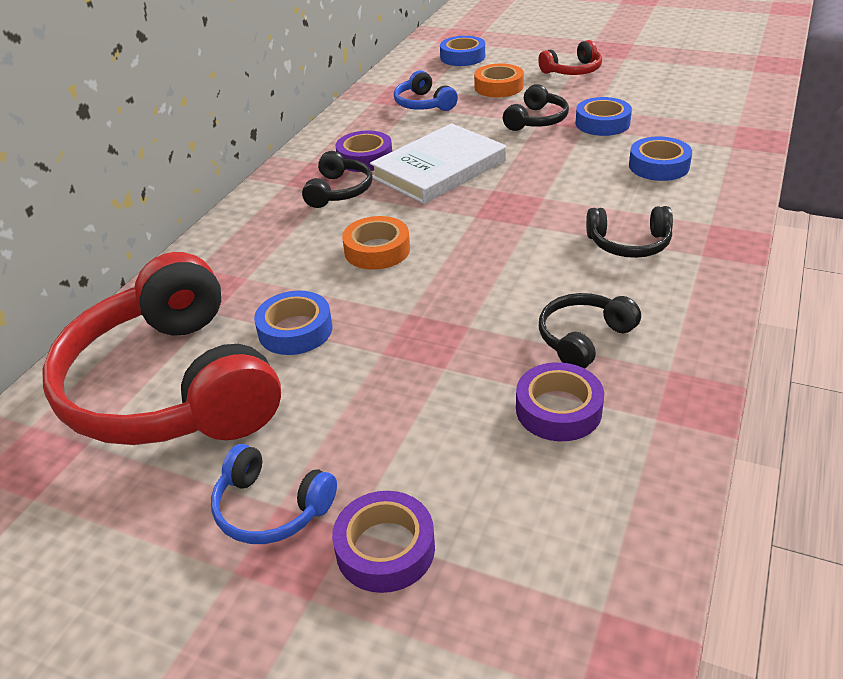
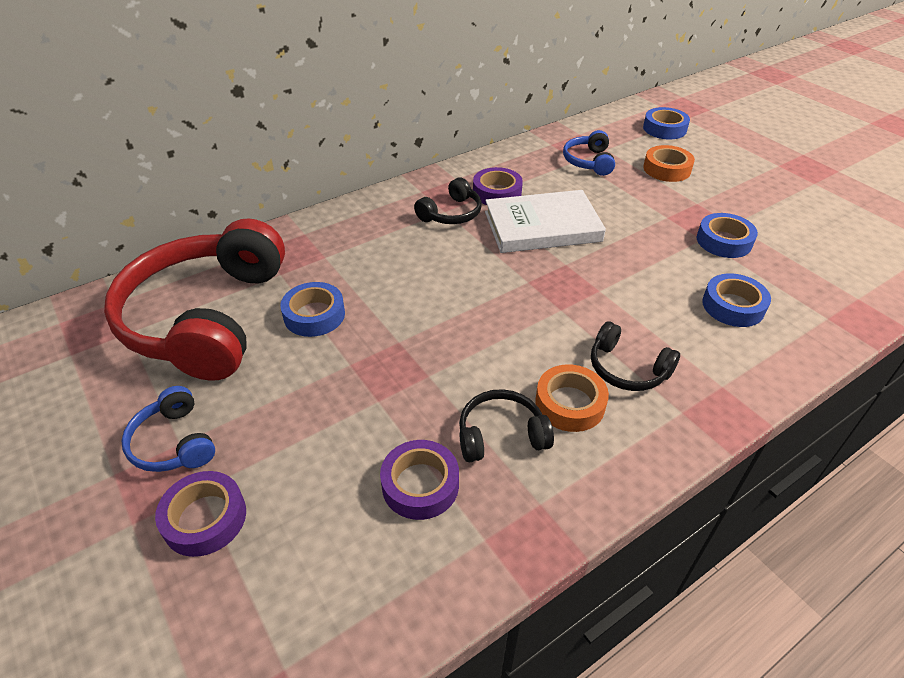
camera: 30 degrees right, 5 degrees up
(377, 250) = (428, 277): orange tape -> orange tape (570, 403)
(536, 120) = (667, 214): black headphones -> none
(572, 70) = (750, 178): red headphones -> none

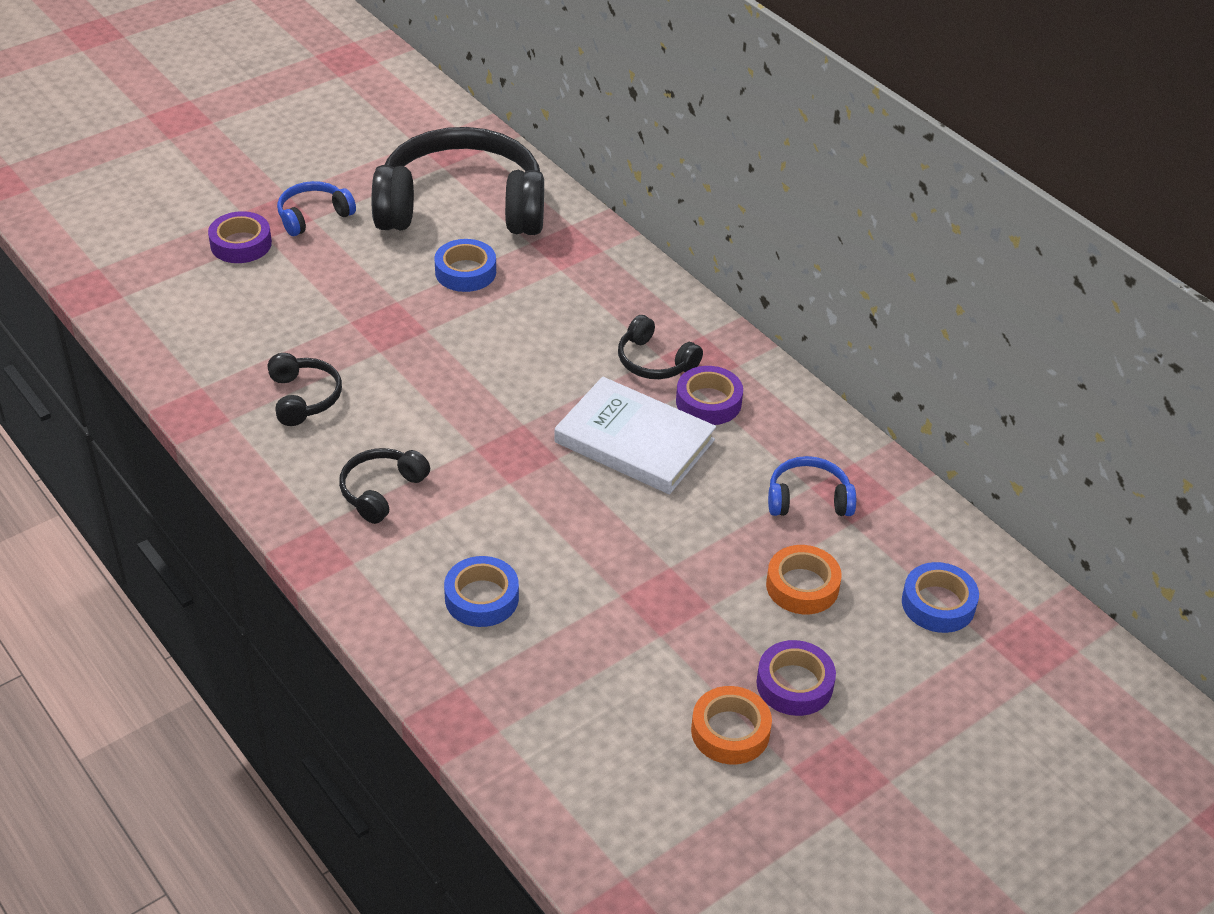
camera: 85 degrees right, 0 degrees up
(208, 317) = (462, 207): red headphones -> black headphones
(420, 485) = (256, 350): purple tape -> purple tape (794, 684)
(542, 226) = (634, 441): white book -> white book turned 45 degrees counterclockwise
(570, 403) = (337, 445): orange tape -> orange tape (730, 731)
(724, 241) = (616, 617): blue tape -> none

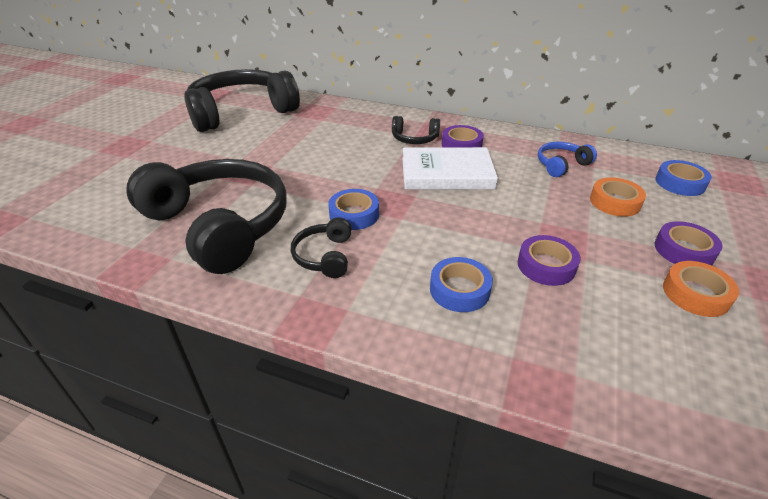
camera: 30 degrees left, 5 degrees down
(241, 244) = (108, 164): purple tape -> purple tape (546, 265)
(303, 398) = (219, 225): black headphones -> black headphones, size x2.33
(313, 216) = (151, 139): blue headphones -> none
(465, 272) = (270, 135): blue tape -> blue tape (354, 214)

